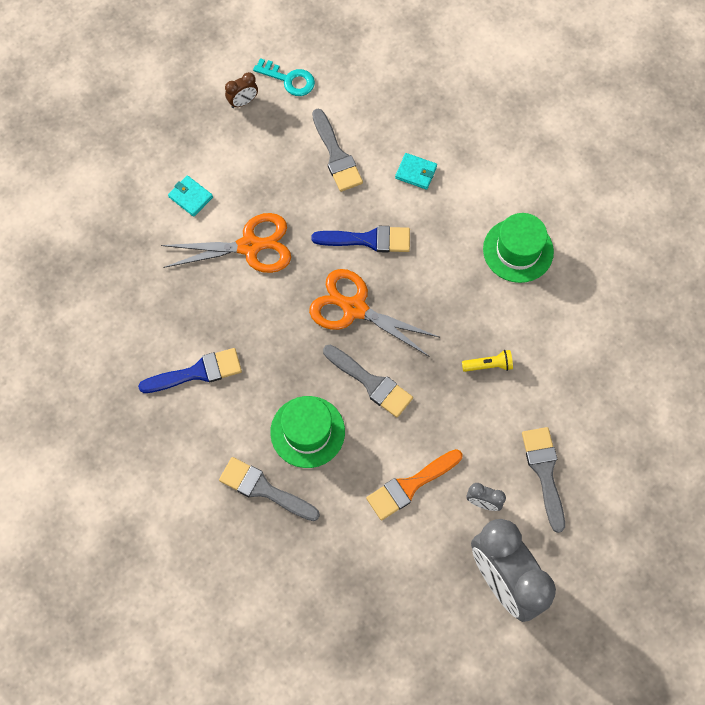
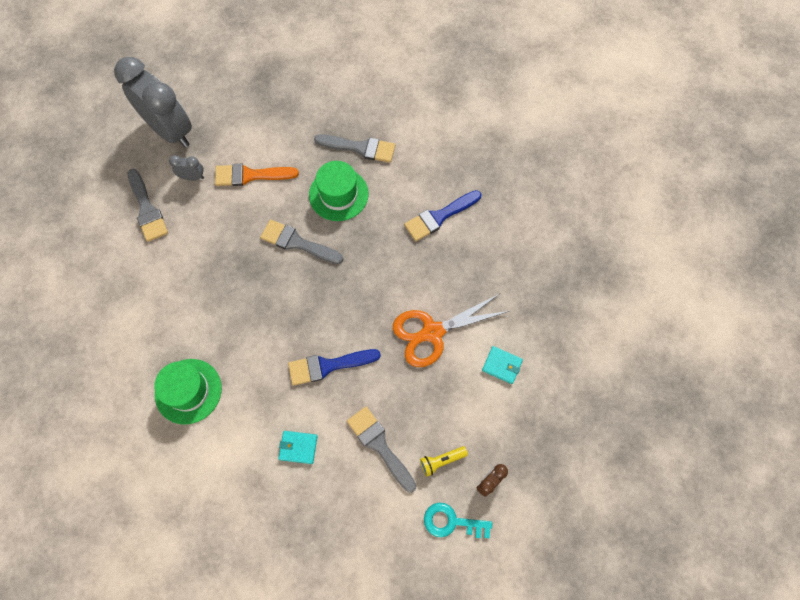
camera: 165 degrees right, 0 degrees up
(354, 308) = (325, 300): orange scissors -> none
(410, 486) = (250, 175): orange brush -> orange brush turned 135 degrees counterclockwise
(489, 365) = (202, 280): yellow flashlight -> yellow flashlight (441, 461)

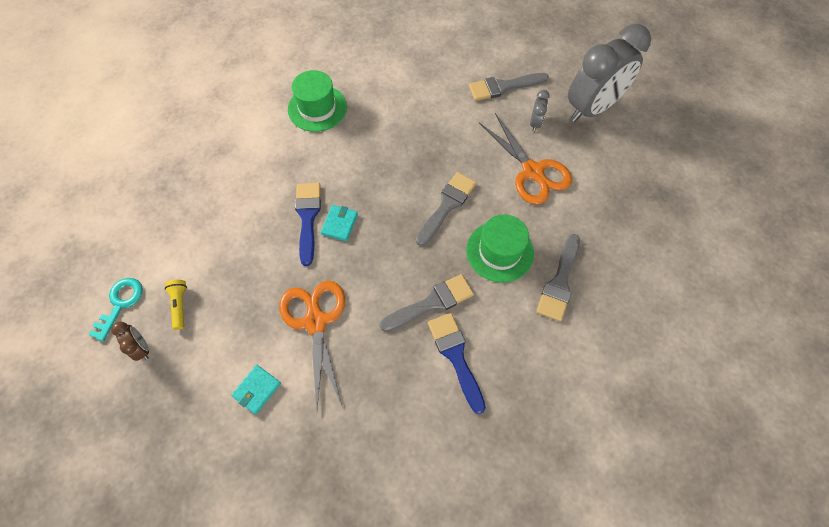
camera: 100 degrees right, 5 degrees down
(250, 175) = (532, 171): orange brush -> orange scissors
(298, 447) = (239, 184): turquoise wallet -> turquoise wallet (339, 224)
(379, 445) = (216, 251): grey brush -> grey brush (432, 302)

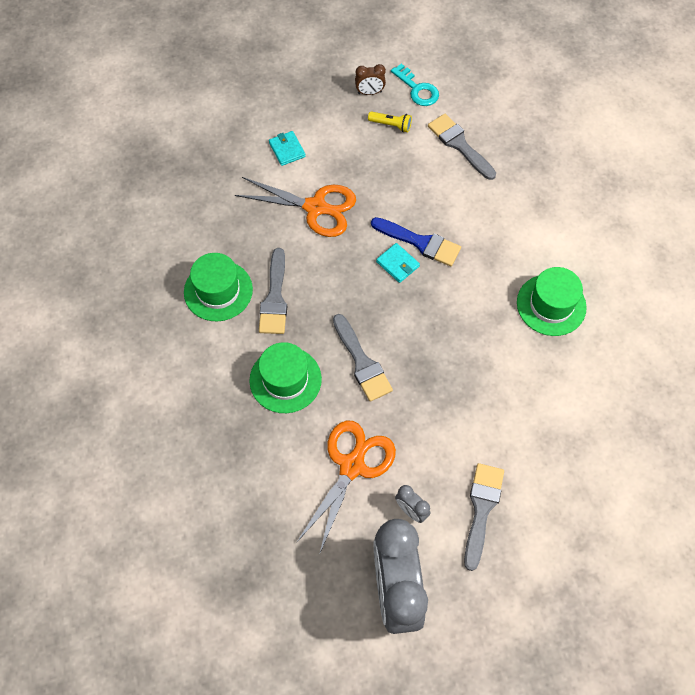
camera: 120 degrees right, 0 degrees up
(455, 356) = (218, 291): blue brush -> green hat
(532, 171) = (352, 466): orange scissors -> orange scissors turned 120 degrees clockwise
(559, 282) = (223, 411): grey brush -> grey brush (459, 145)

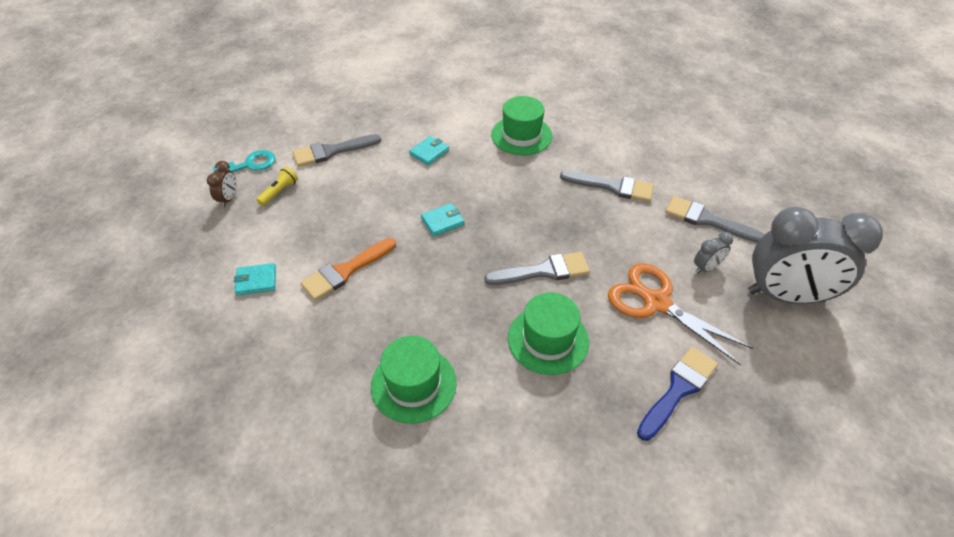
camera: 75 degrees left, 15 degrees down
(275, 298) = (444, 329): grey brush -> grey brush (612, 186)
(315, 207) = (345, 271): orange scissors -> orange brush
(420, 242) = (425, 200): blue brush -> blue brush (678, 389)
(490, 226) = (429, 152): none -> turquoise wallet

